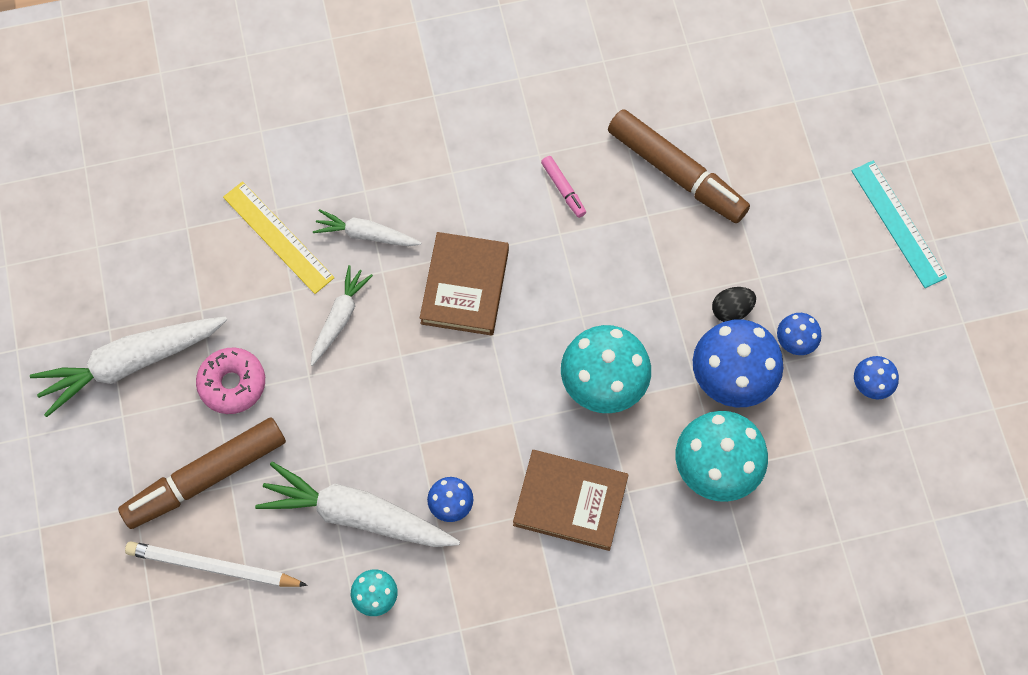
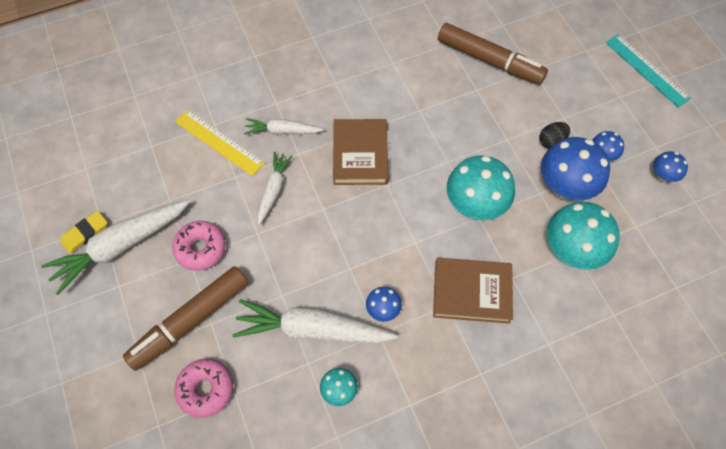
camera: 10 degrees left, 5 degrees down
(87, 338) = (85, 233): none -> yellow eraser
(213, 567) = (206, 389): white pencil -> pink donut
(563, 189) = (415, 82): pink marker -> none

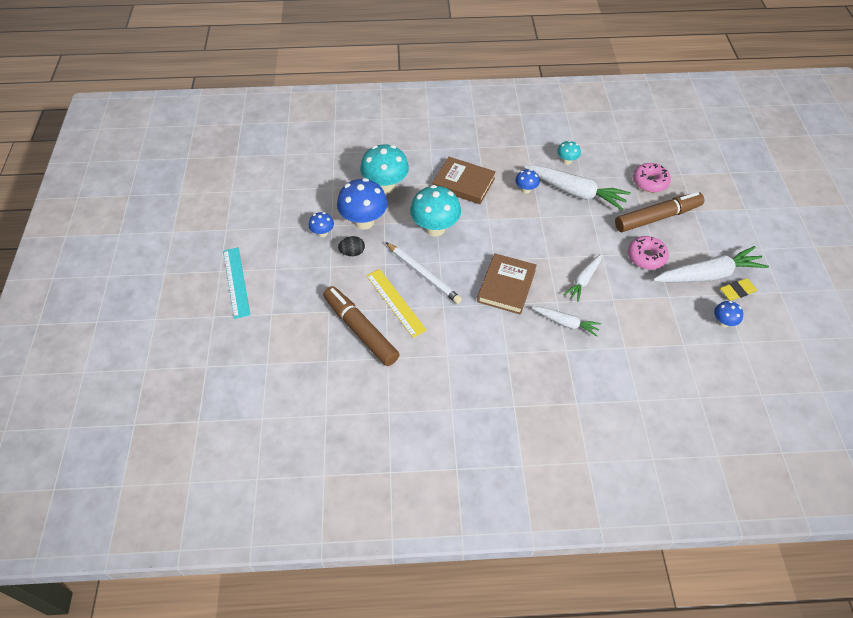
camera: 160 degrees left, 10 degrees down
(219, 142) = (623, 330): yellow ruler -> yellow ruler (395, 302)
(458, 140) = (423, 274): none -> white pencil
(662, 175) = (290, 209): blue mushroom -> blue mushroom (723, 322)

